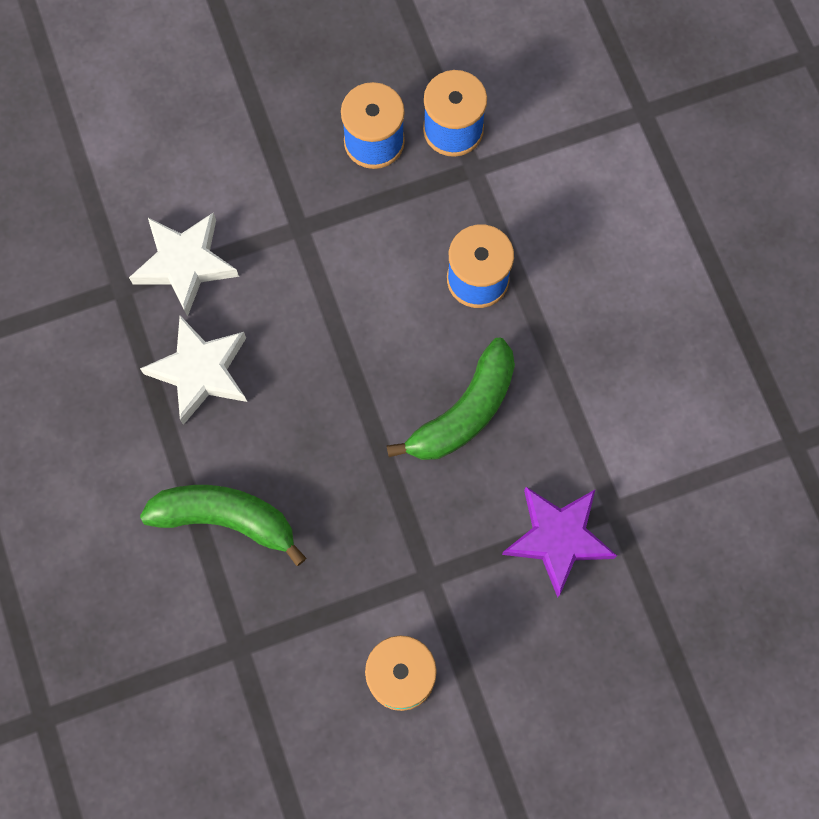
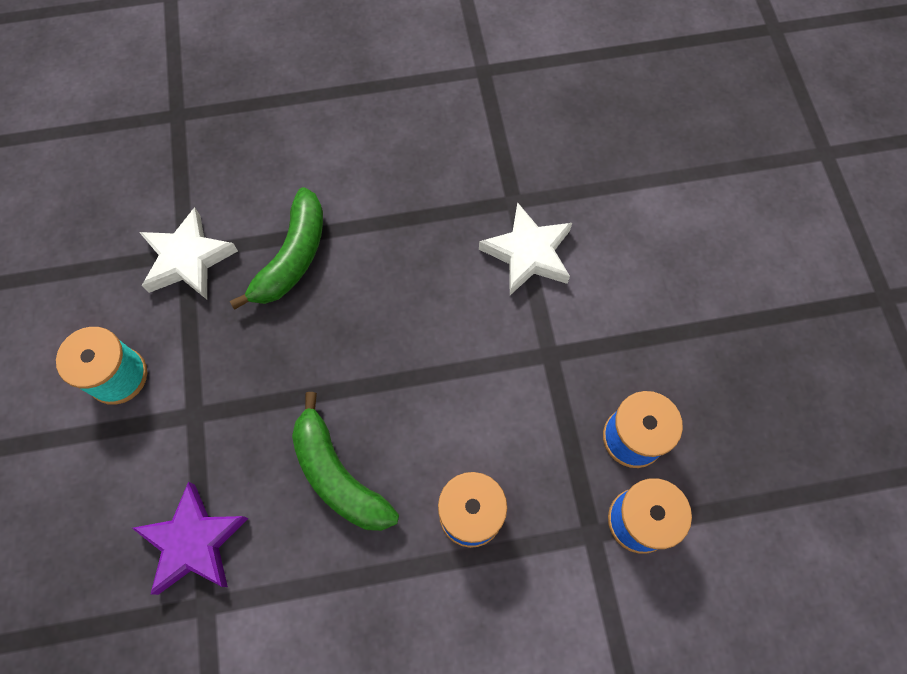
camera: 100 degrees right, 5 degrees down
(200, 371) = (426, 253): white star -> white star (188, 259)

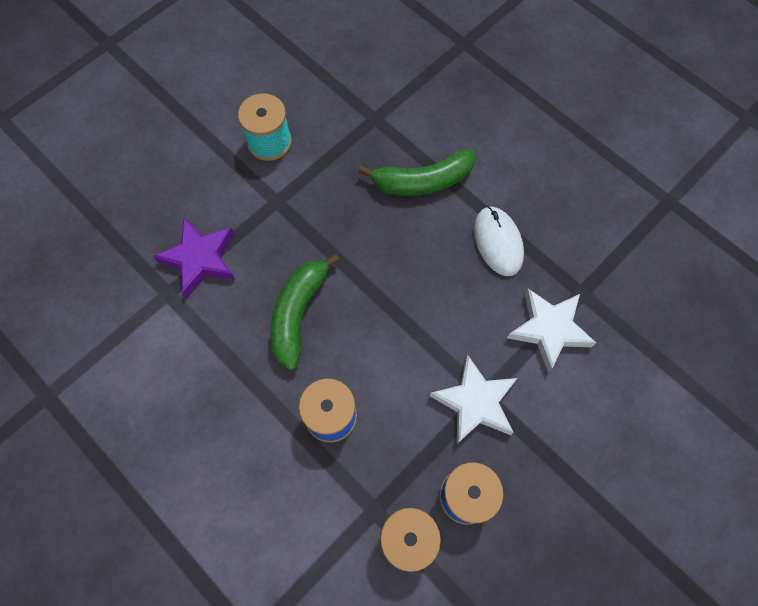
camera: 55 degrees right, 0 degrees up
(188, 259) = (372, 123): white star -> white star (475, 402)
(411, 235) = (498, 242): none -> white mouse

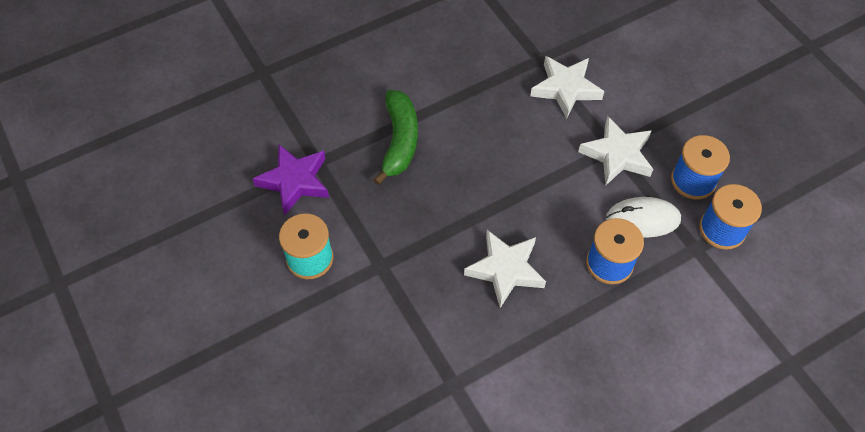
camera: 75 degrees left, 10 degrees down
(200, 259) = (424, 346): purple star -> purple star (295, 181)
(298, 313) = (505, 270): green banana -> white star
(498, 242) = (478, 101): white mouse -> white mouse (643, 219)

